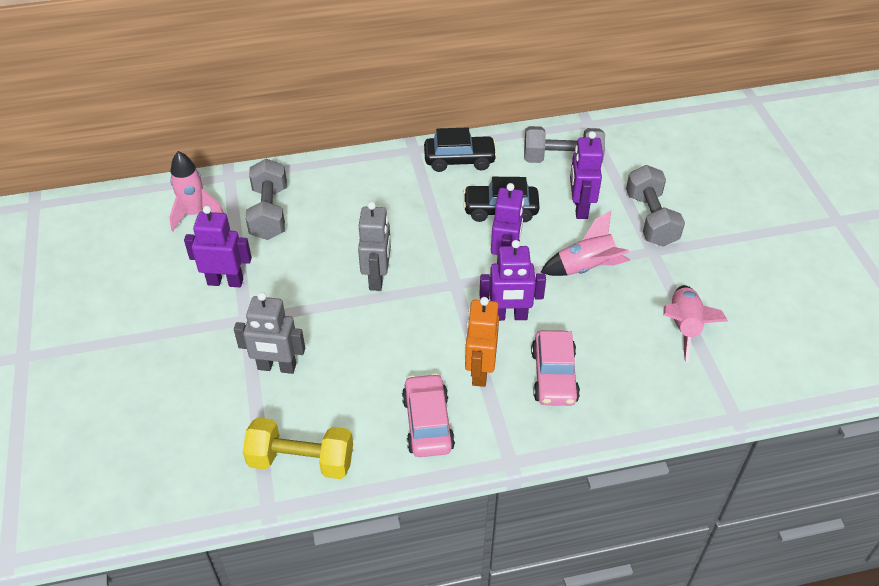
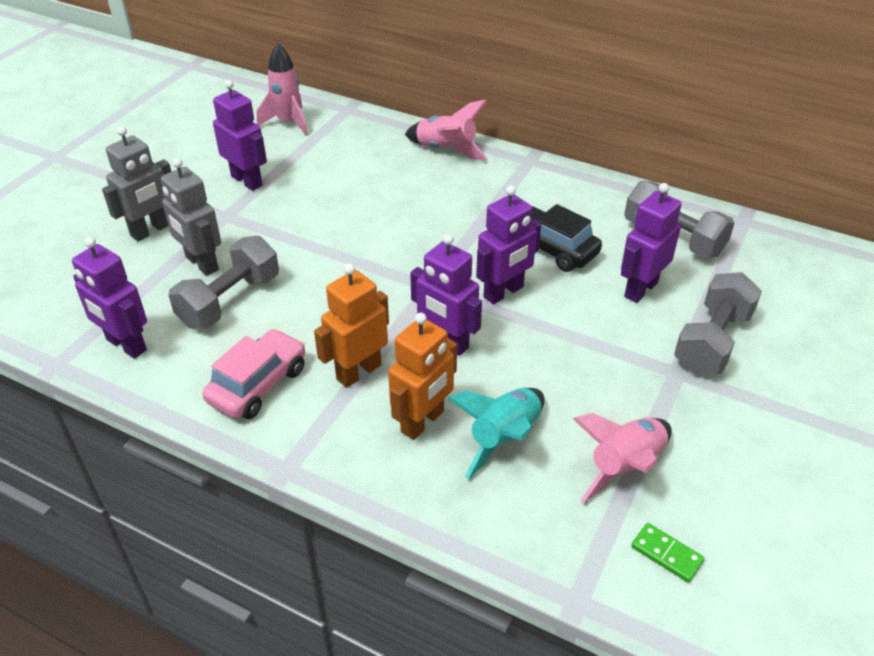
camera: 40 degrees right, 5 degrees down
(269, 213) = (344, 149): grey dumbbell -> grey dumbbell (230, 301)
(301, 460) = (126, 345): yellow dumbbell -> purple robot
(377, 278) = (367, 243): grey robot -> grey robot (151, 230)
(459, 160) = (563, 189): black car -> none
(553, 376) = (423, 422): pink car -> orange robot
(586, 268) = (579, 346): pink rocket -> pink rocket (446, 150)
(607, 354) = (504, 438): none -> turquoise rocket
(749, 361) = (666, 554): none -> green domino

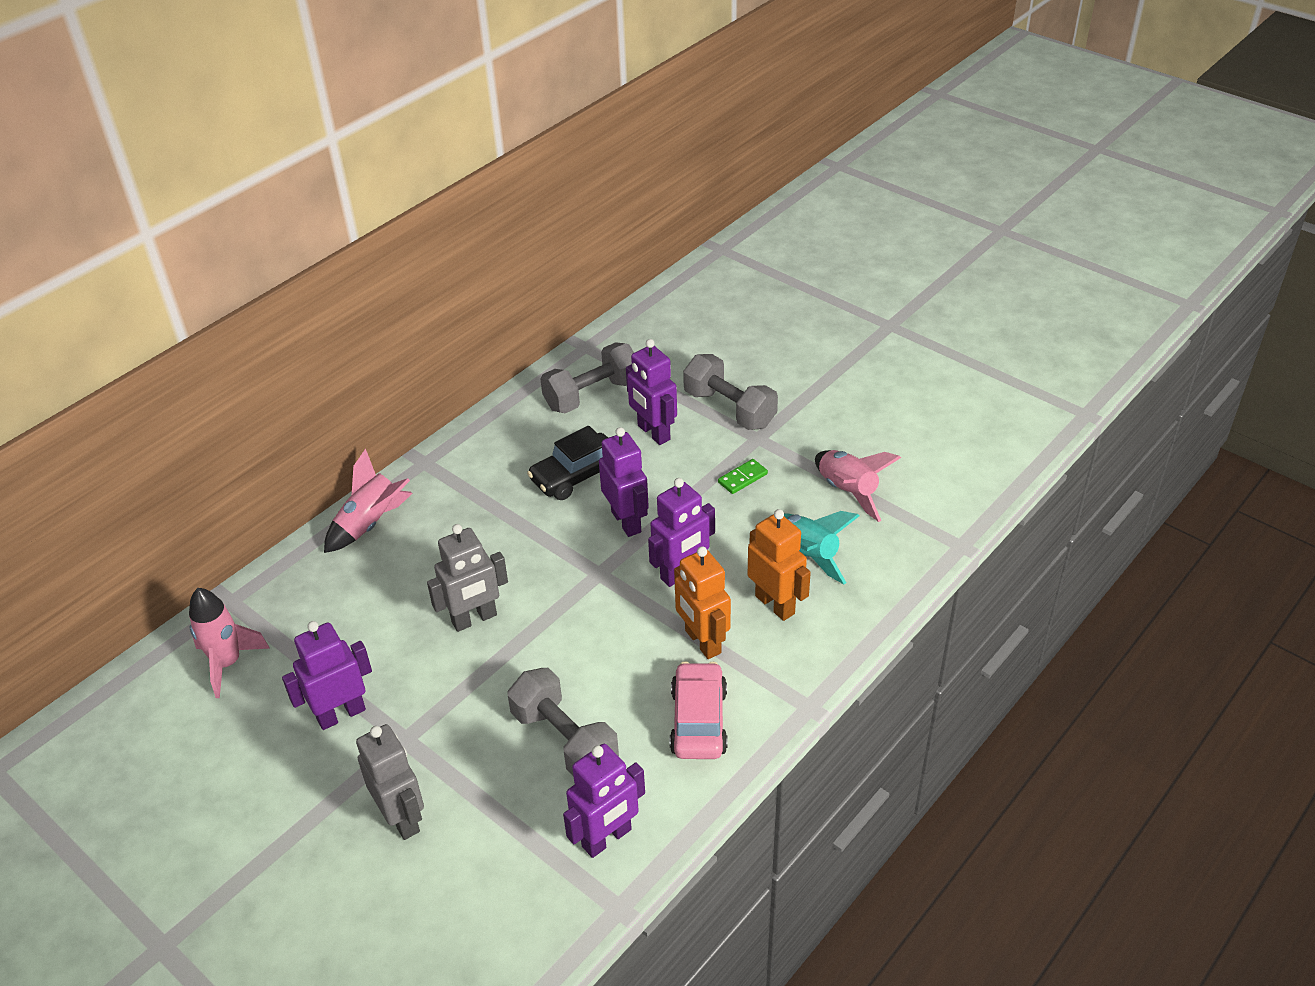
camera: 75 degrees left, 0 degrees up
(201, 264) = (489, 765): grey robot -> grey robot (474, 619)
(258, 385) = (699, 721): pink car -> pink car turned 45 degrees clockwise
(666, 554) = (928, 490): green domino -> green domino (742, 478)

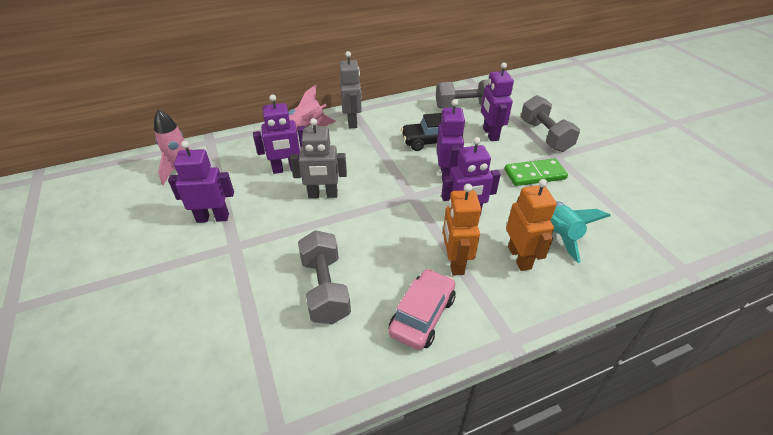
camera: 25 degrees right, 0 degrees up
(402, 818) = (194, 294): grey robot -> grey robot (352, 122)
(607, 838) = (306, 373): purple robot -> purple robot (286, 169)
(742, 478) = (534, 174): green domino -> green domino, size x1.73
(847, 492) = (606, 205): pink rocket -> none

